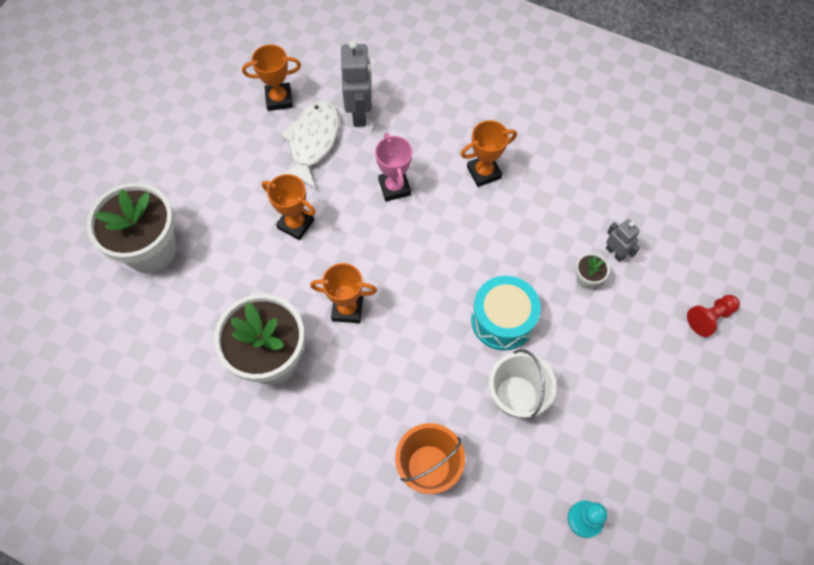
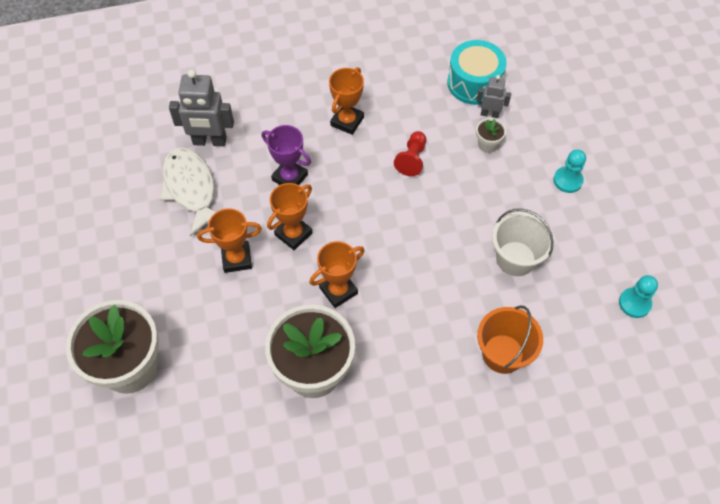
camera: 40 degrees left, 5 degrees down
(279, 99) = (130, 174): orange trophy -> orange trophy (293, 234)
(360, 113) = (209, 141): grey robot -> grey robot turned 135 degrees clockwise
(394, 187) = (290, 177): pink trophy -> purple trophy
(502, 320) = (457, 214): turquoise drum -> turquoise drum (474, 83)
(630, 364) = (567, 180): none -> turquoise pawn
(709, 317) = (587, 113): red pawn -> red pawn (412, 159)

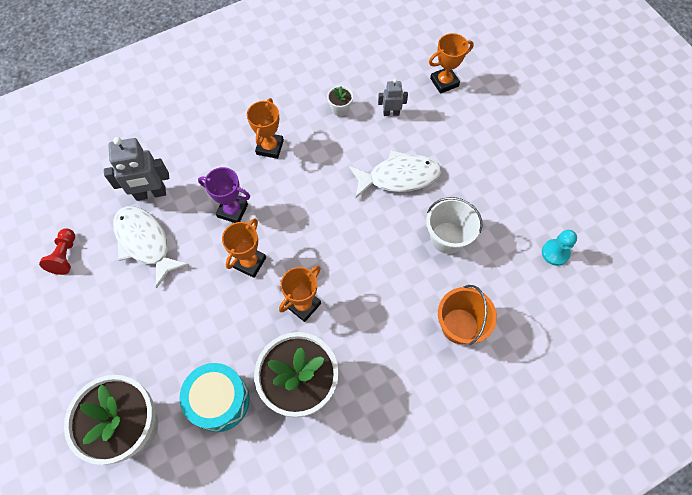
camera: 15 degrees left, 5 degrees up
(236, 259) = (204, 298): orange trophy -> orange trophy (444, 82)
(412, 159) = (335, 169): red pawn -> red pawn (65, 256)
(474, 83) = (370, 88): turquoise drum -> turquoise drum (219, 400)
(479, 183) = (399, 177): none -> white fish
(487, 144) = (396, 141): white flower pot -> white flower pot (340, 109)
(567, 180) = (472, 157): turquoise pawn -> none

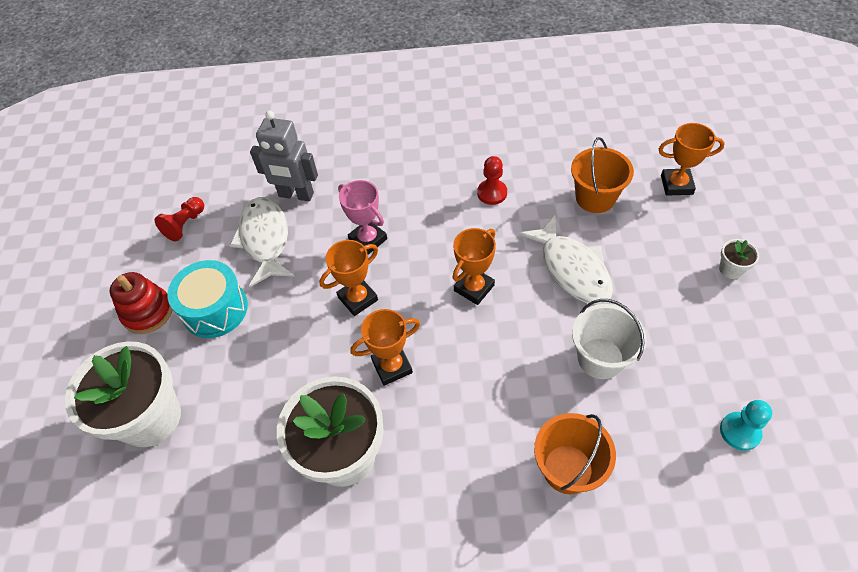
camera: 30 degrees right, 10 degrees down
(77, 344) = (147, 312): none -> red stacking toy
(219, 400) = (249, 431): turquoise drum -> turquoise drum (215, 309)
(232, 211) = (368, 240): purple trophy -> pink trophy
(270, 147) = (440, 190): orange trophy -> orange trophy (474, 288)
(312, 136) = (492, 193): none -> red pawn
(340, 109) = (537, 176): white flower pot -> white flower pot (730, 269)
(391, 113) = (595, 198): grey robot -> orange bucket
(399, 177) = (572, 269): white fish -> white fish turned 45 degrees clockwise

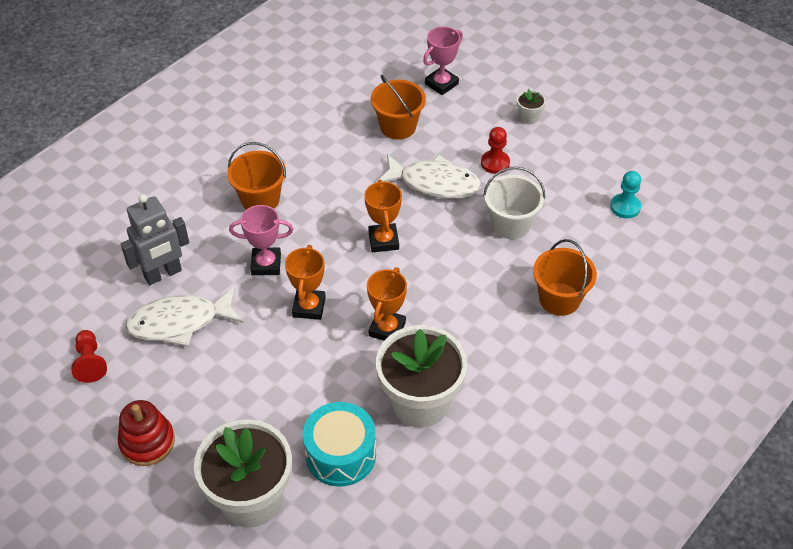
camera: 50 degrees left, 5 degrees down
(215, 309) = (204, 397): turquoise drum -> turquoise drum (340, 454)
(265, 239) = (180, 322): white fish -> white fish turned 45 degrees counterclockwise
(421, 185) = (260, 199): none -> orange bucket
(492, 193) = (321, 170): red pawn -> red pawn (495, 163)
(676, 185) = (441, 84): orange trophy -> pink trophy

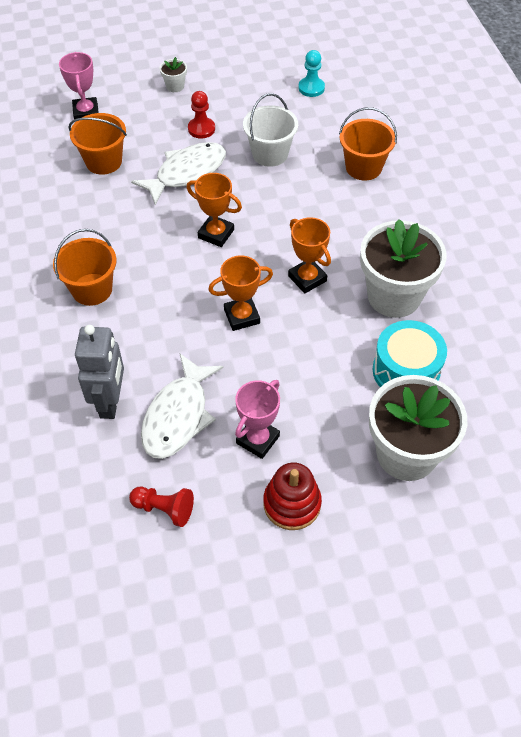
camera: 55 degrees left, 5 degrees up
(266, 264) = (169, 322): pink trophy -> pink trophy (257, 439)
(309, 307) = (241, 316): orange trophy -> orange trophy turned 60 degrees counterclockwise

